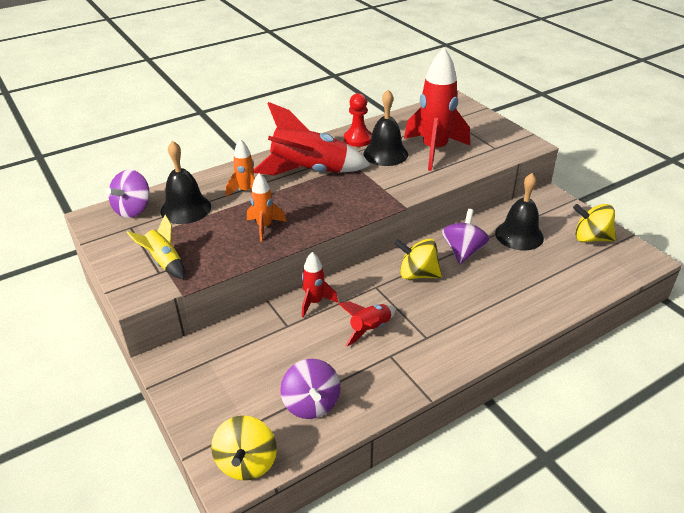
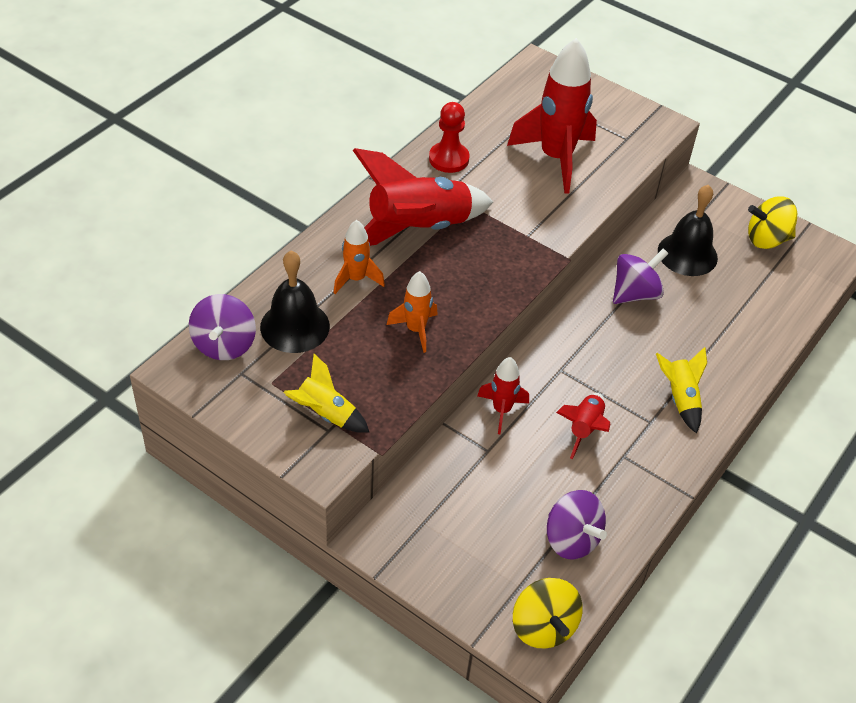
camera: 25 degrees left, 10 degrees up
(385, 154) = (498, 177): black bell -> none
(417, 274) = (599, 339): yellow spinning top -> none
(460, 327) = (680, 399): none -> yellow rocket
(463, 251) = (635, 293): purple spinning top -> purple spinning top turned 60 degrees clockwise

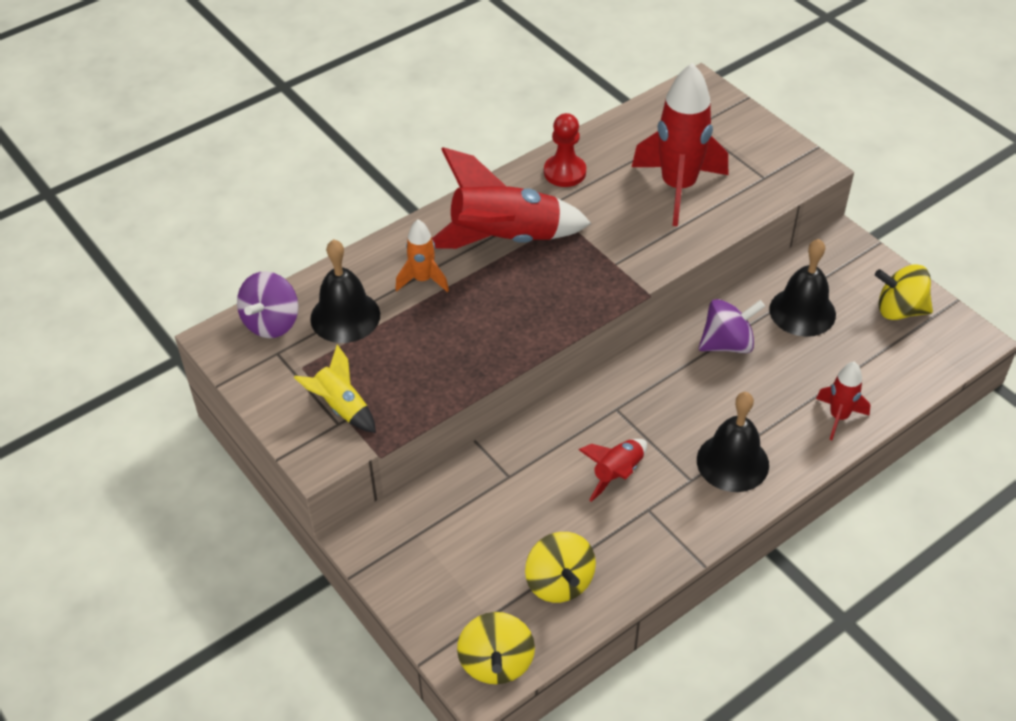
camera: 20 degrees right, 0 degrees up
(416, 330) = (462, 340): orange rocket -> none
(501, 410) = (538, 438): red rocket -> red rocket (838, 417)
(571, 539) = (559, 582): purple spinning top -> yellow spinning top
(680, 399) = (732, 462): yellow rocket -> black bell

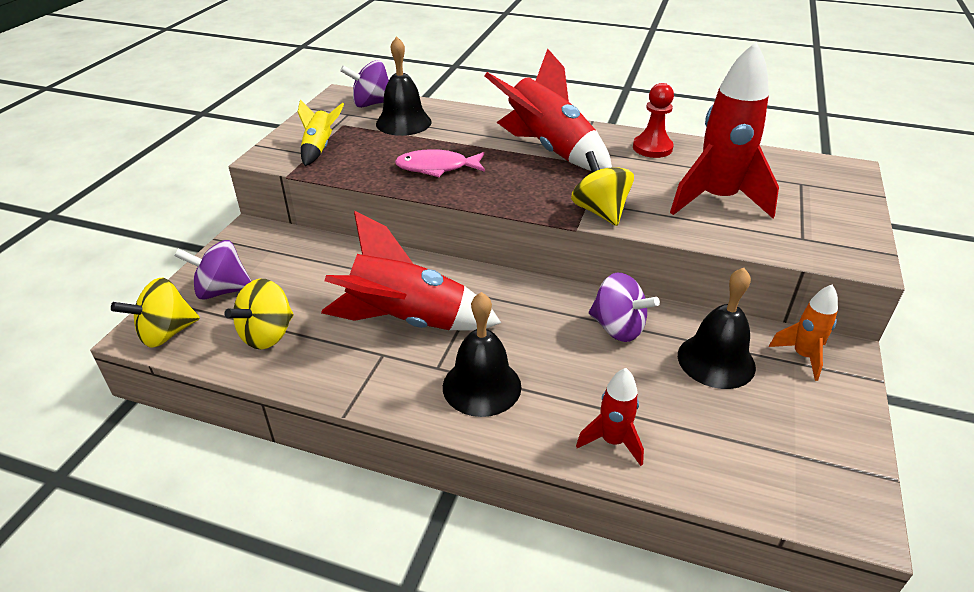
camera: 55 degrees right, 10 degrees down
(423, 280) = (469, 135): orange rocket -> orange rocket (802, 356)
(458, 597) = (222, 290): none -> purple spinning top
(467, 334) = (437, 168): none -> pink fish
(617, 474) = (407, 321): red rocket -> red rocket, size x1.95
(899, 310) = (813, 433): yellow spinning top -> yellow spinning top (600, 211)

